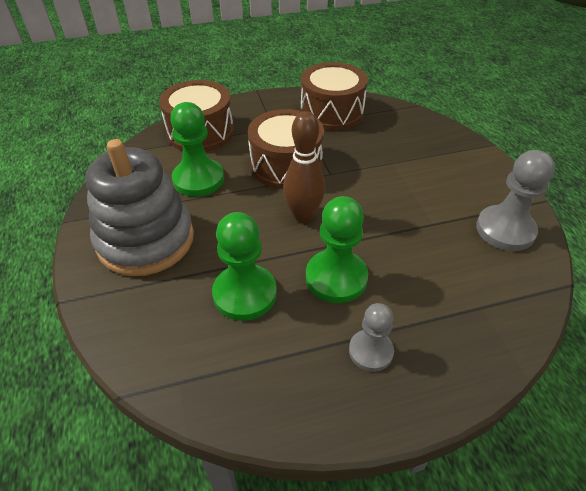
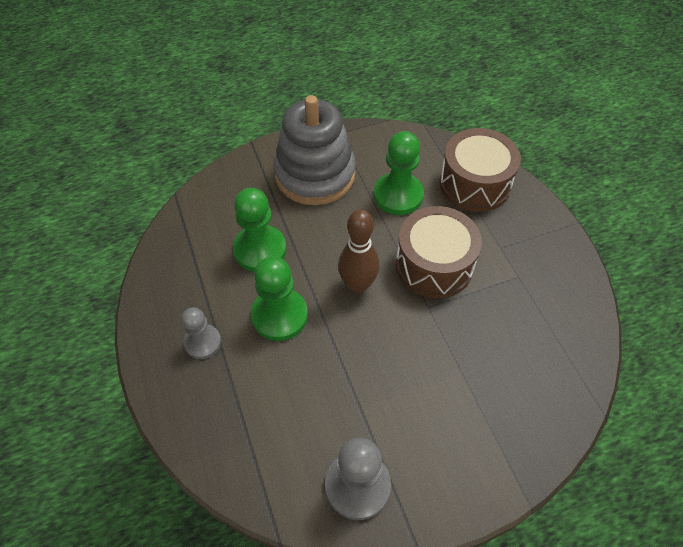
camera: 85 degrees right, 10 degrees up
(332, 112) = (551, 304): brown drum -> none

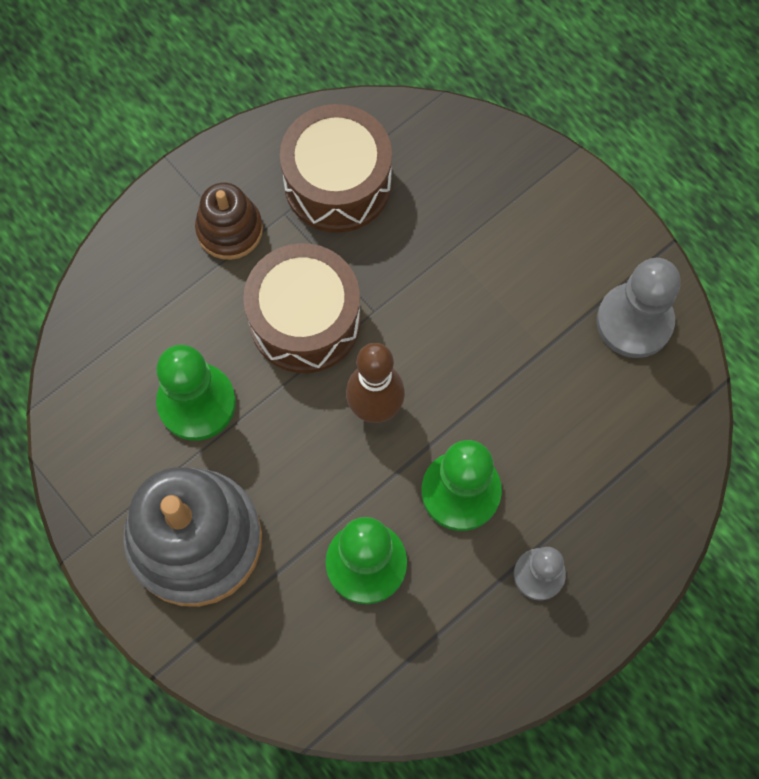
camera: 110 degrees left, 15 degrees up
(475, 183) = (138, 302): brown drum -> brown drum (337, 183)
(513, 242) = (229, 230): none -> brown stacking toy

